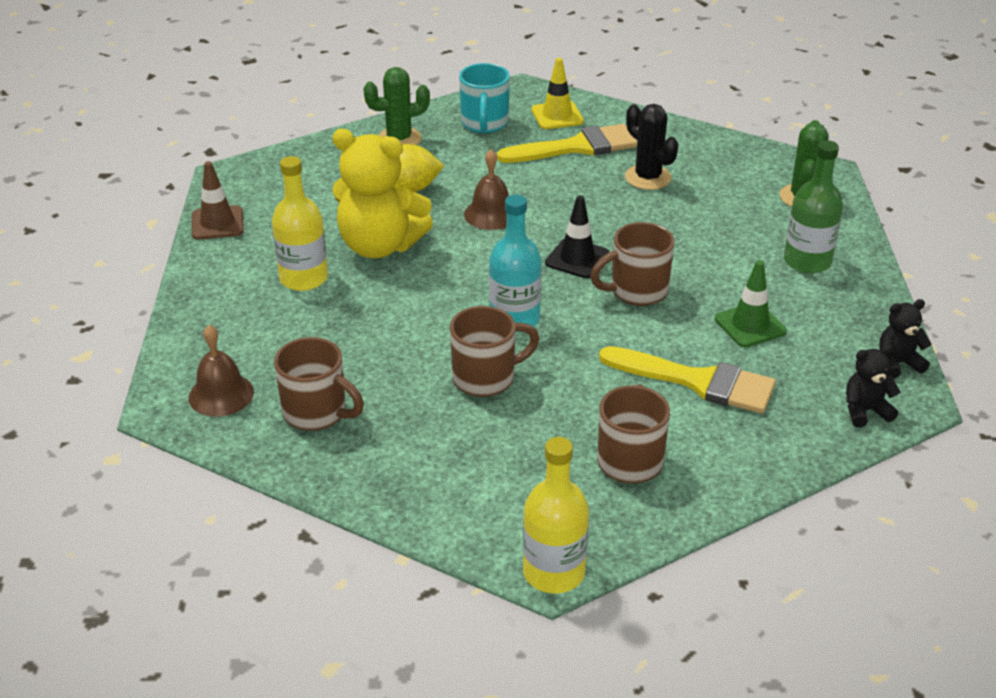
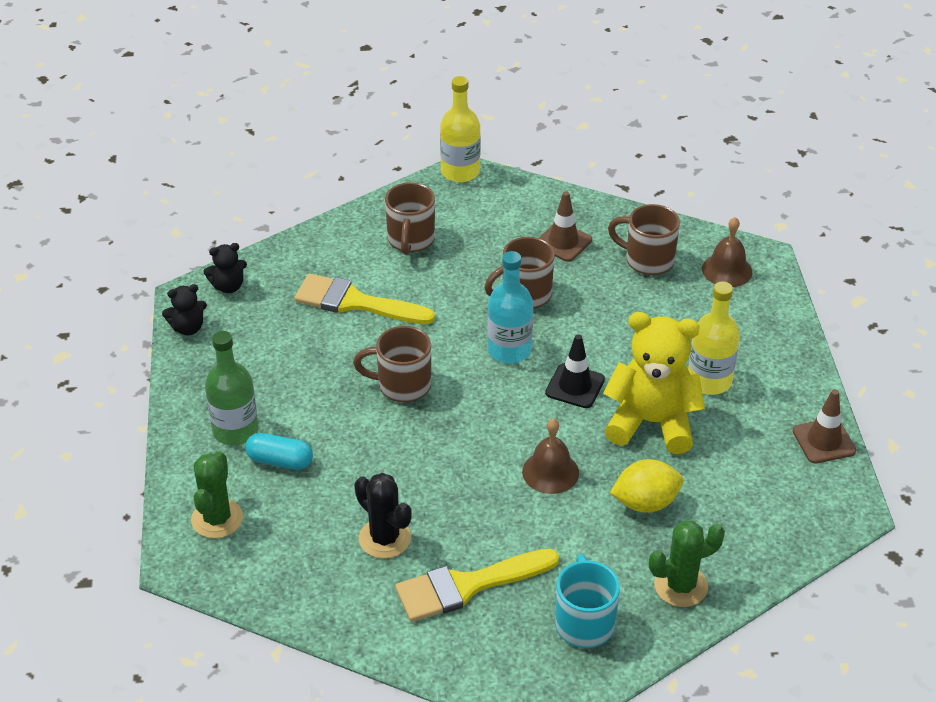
camera: 175 degrees right, 5 degrees up
(421, 445) = (563, 242): none -> brown traffic cone
(557, 116) = (495, 646): yellow traffic cone -> none
(577, 258) = (458, 419): black traffic cone -> black traffic cone (575, 386)
(636, 291) = (402, 385): brown mug -> brown mug turned 150 degrees counterclockwise
(750, 325) = (304, 356): green traffic cone -> none
(755, 235) = (280, 461): none -> turquoise capsule

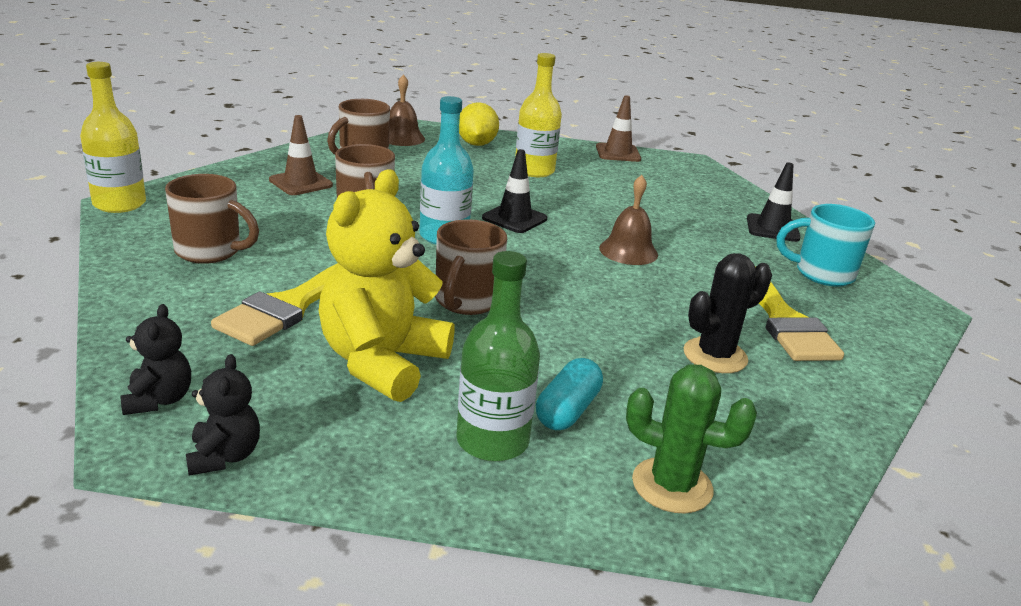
camera: 80 degrees left, 15 degrees down
(645, 503) = (675, 221): yellow lemon -> yellow lemon (476, 144)
(651, 423) = (577, 200): yellow teddy bear -> yellow teddy bear (382, 362)
(680, 586) = (772, 228): green cactus -> black traffic cone

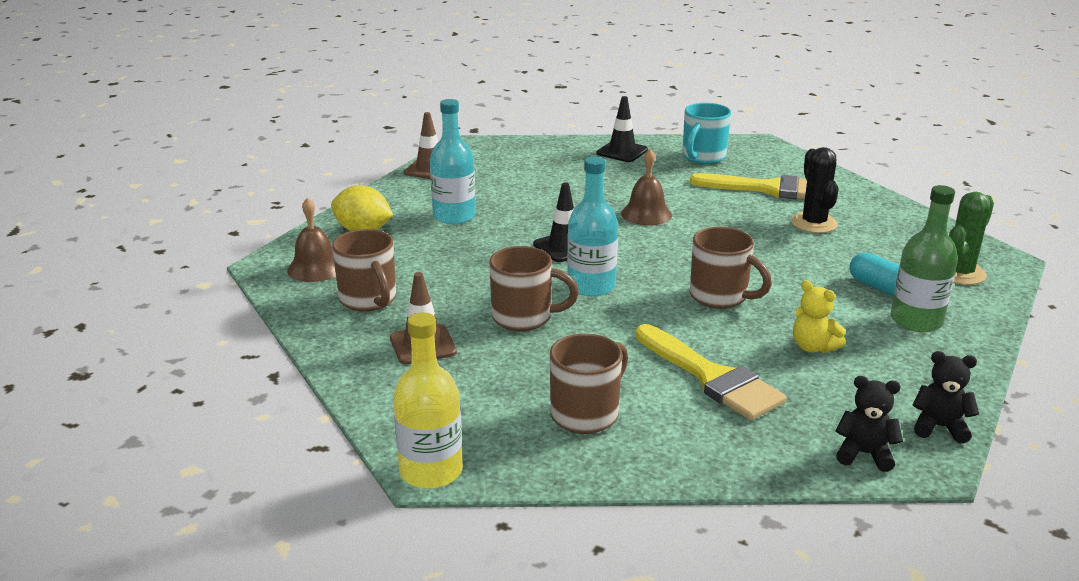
camera: 65 degrees left, 0 degrees up
(382, 362) = (813, 347): yellow teddy bear -> yellow teddy bear, size x0.48
(534, 171) = (454, 216): yellow bottle -> turquoise bottle

